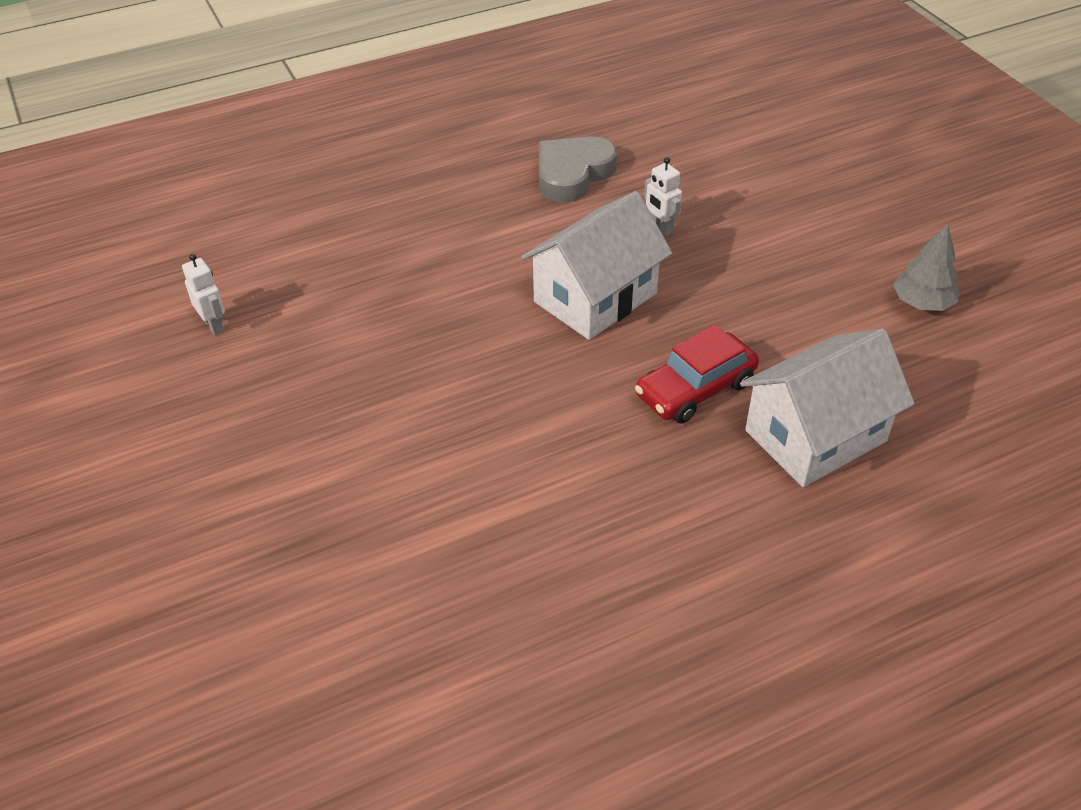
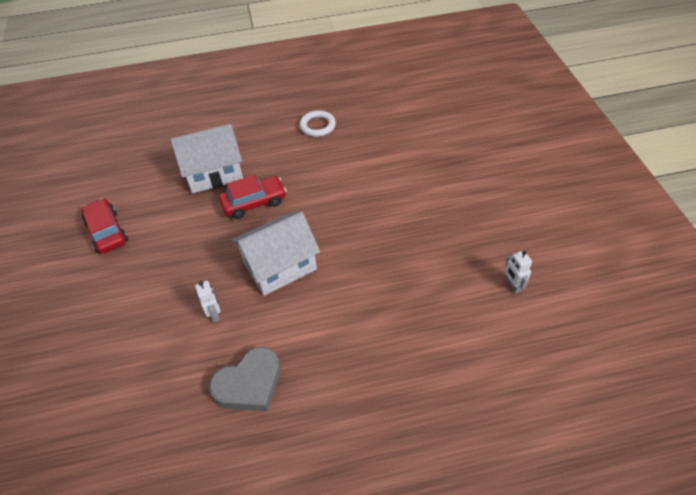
camera: 165 degrees left, 5 degrees up
(645, 597) = (317, 126): none -> white ring
(922, 303) = (107, 232): grey tree -> red car

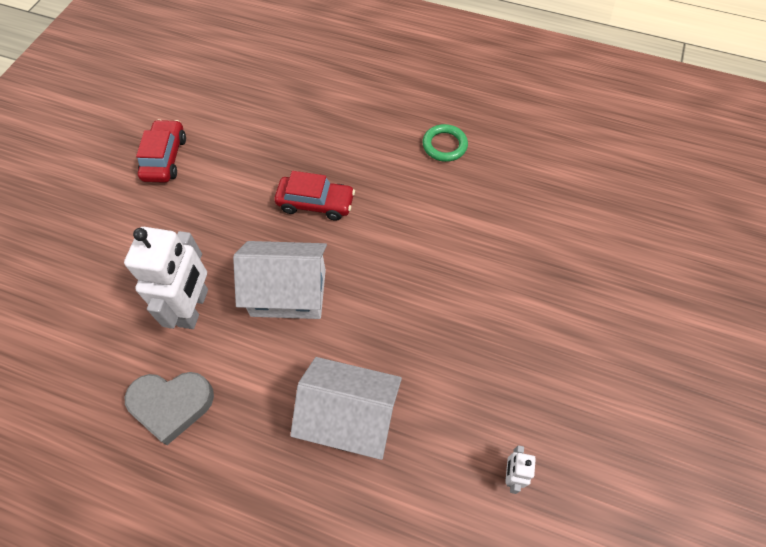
camera: 30 degrees right, 10 degrees up
(214, 173) = (302, 146): white house -> white house (349, 417)
(215, 314) = (194, 308): white robot -> white robot, size x2.23
(317, 126) = (444, 145): white ring -> green ring

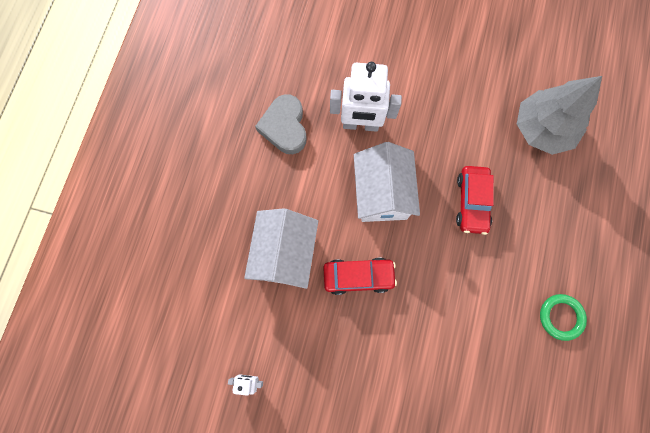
camera: 85 degrees right, 15 degrees up
(165, 158) = (498, 68): red car -> red car (358, 276)
(246, 130) = (542, 129): none -> grey tree

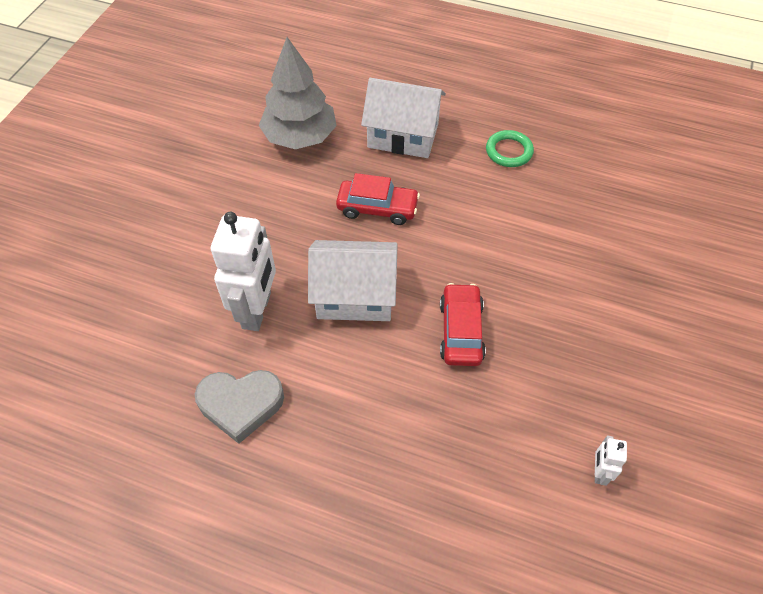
camera: 85 degrees left, 20 degrees down
(284, 254) = (427, 416): white house -> white house (403, 135)

